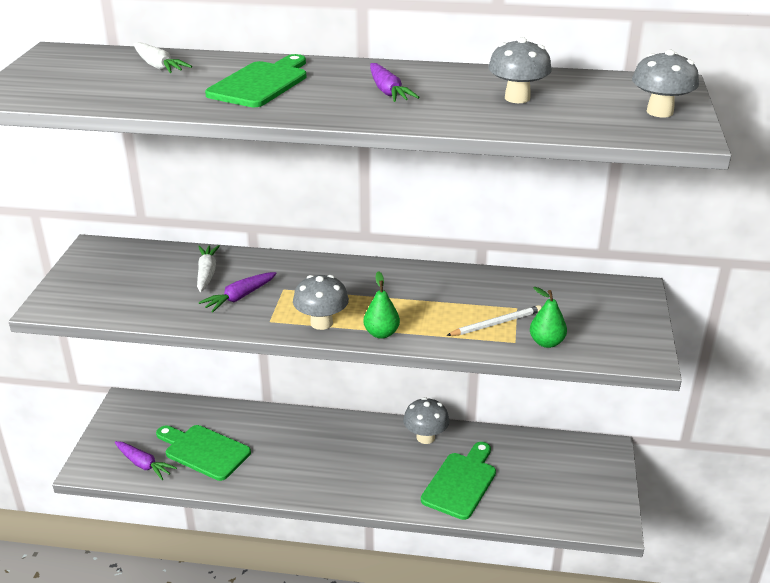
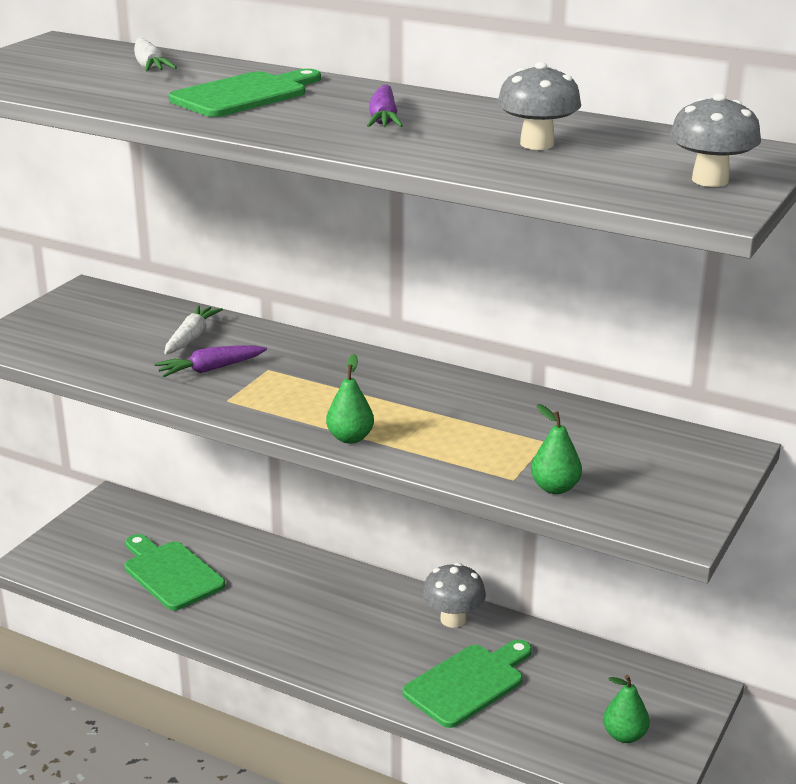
camera: 20 degrees right, 5 degrees down
(144, 464) = (94, 572): purple carrot -> none
(321, 323) = (286, 413): grey mushroom -> none
(496, 323) = (505, 454): white pencil -> none
(580, 493) = (624, 735): none -> green pear

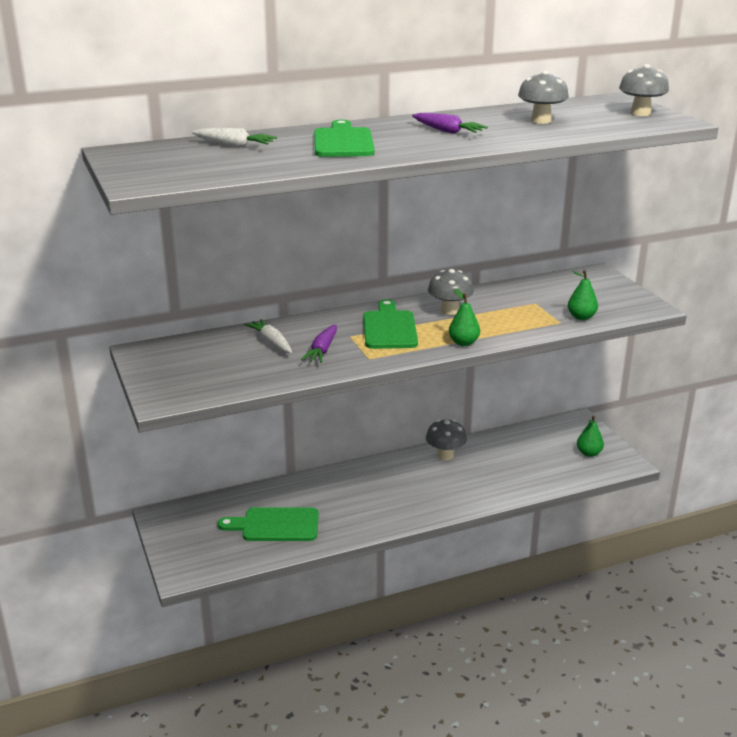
camera: 50 degrees left, 0 degrees up
(427, 398) = (449, 311): none -> grey mushroom
(468, 683) = (501, 475): green cutting board -> green cutting board (389, 328)

